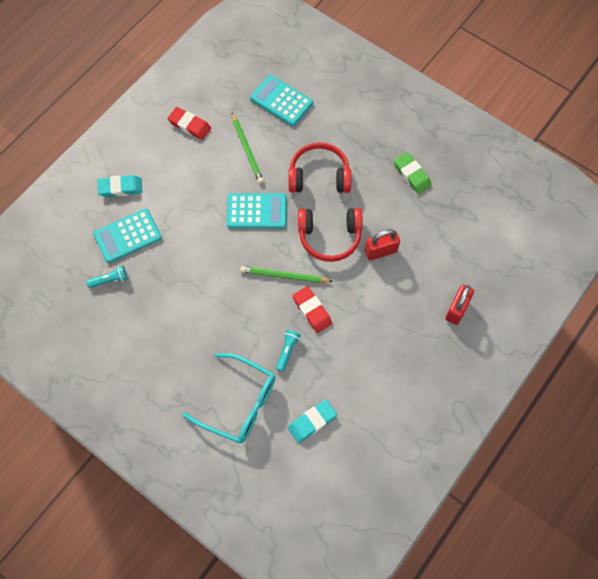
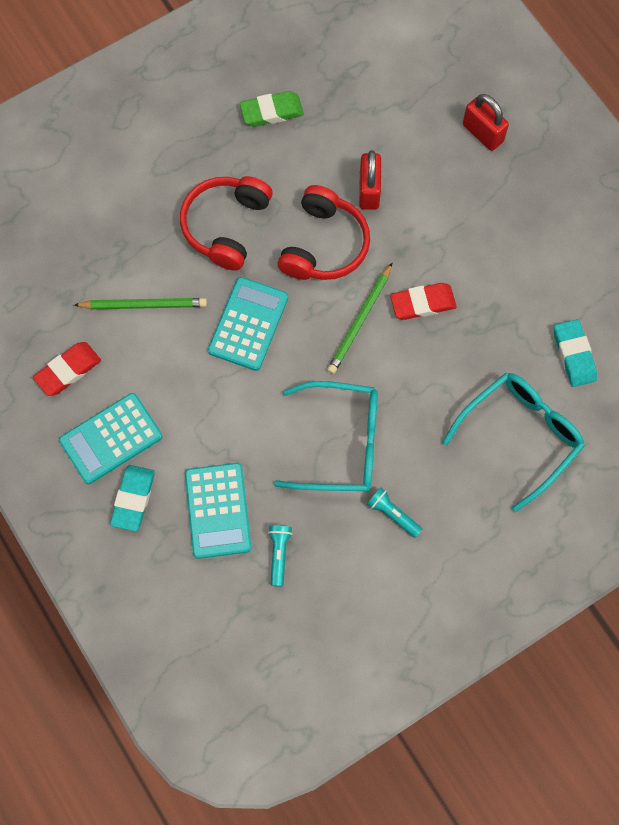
camera: 70 degrees left, 5 degrees up
(195, 292) = (341, 443): none -> turquoise glasses
(281, 101) = (82, 233): turquoise calculator -> turquoise calculator (111, 439)
(287, 351) = (469, 353): turquoise flashlight -> turquoise flashlight (392, 514)

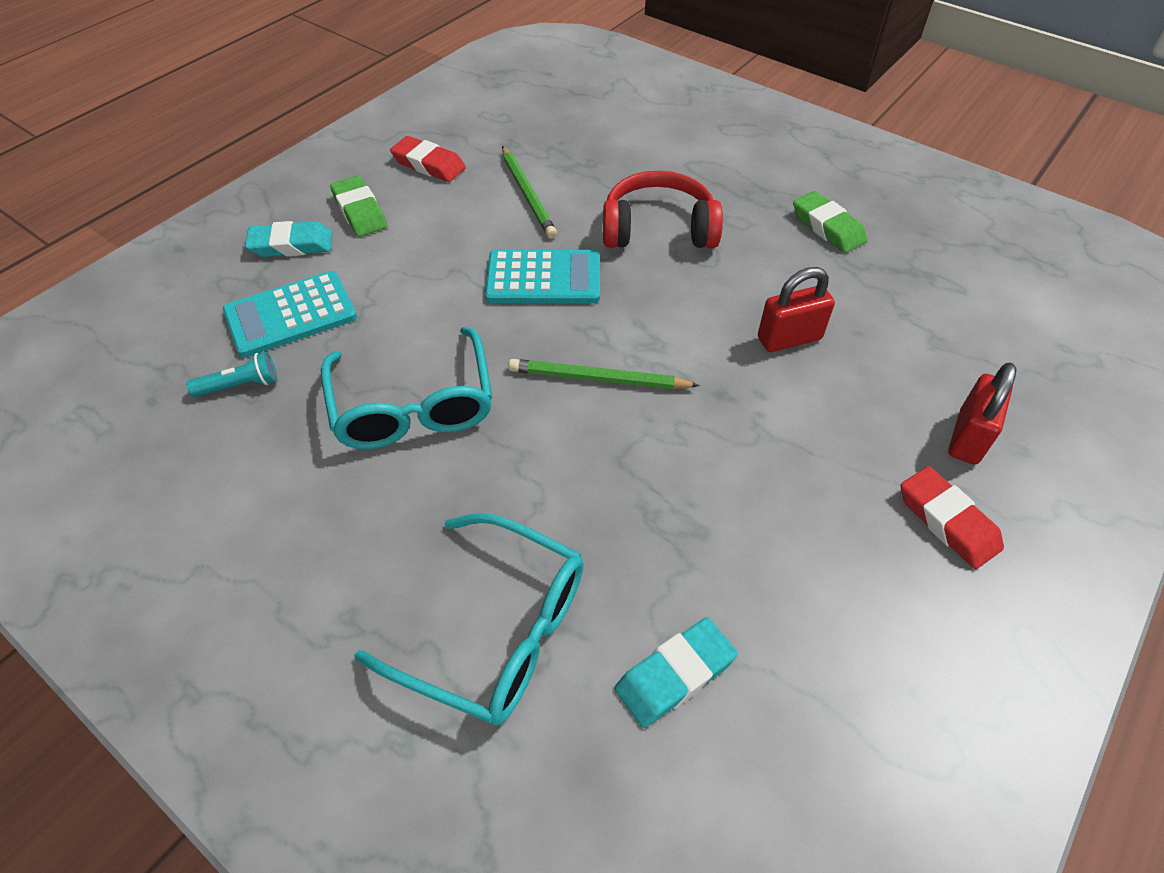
camera: 70 degrees right, 20 degrees down
(111, 439) = (360, 211): turquoise calculator -> green eraser
(324, 245) = (685, 316): red headphones -> none
(392, 514) = (320, 492): turquoise flashlight -> none
(422, 303) = (659, 439): red eraser -> red eraser (947, 521)

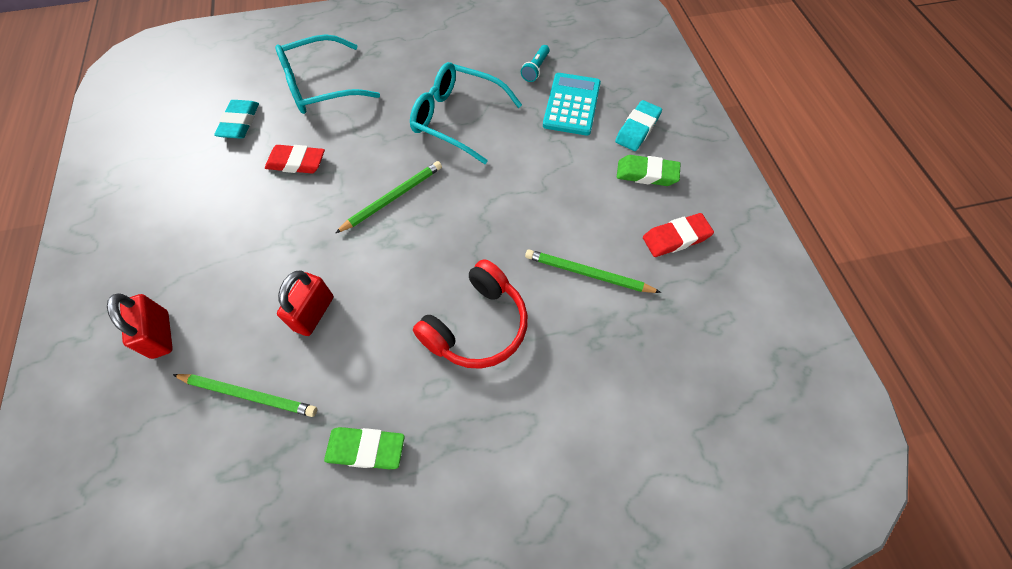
camera: 130 degrees right, 10 degrees up
(543, 278) = (493, 226): turquoise calculator -> none
(901, 322) = (249, 395): none -> green pencil
(947, 521) = (152, 272): red eraser -> red eraser (296, 162)

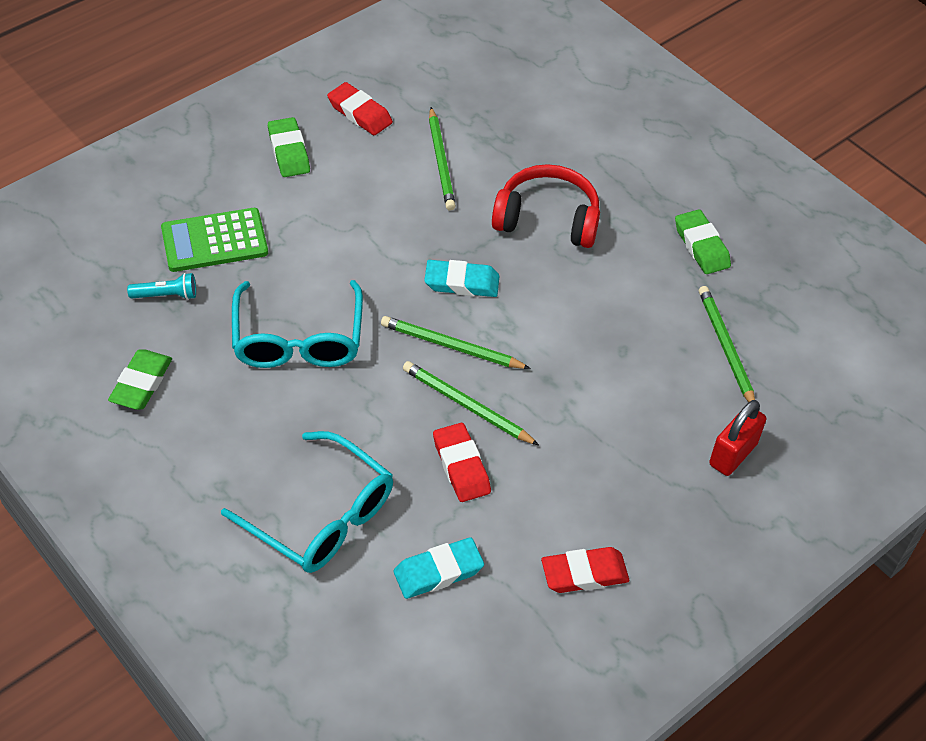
camera: 120 degrees left, 10 degrees down
(170, 191) = (584, 573): none -> red eraser
(314, 313) = (622, 343): red padlock -> none
(338, 185) = (467, 406): none -> green pencil
(472, 41) = (141, 383): none -> green eraser
(571, 104) = (214, 241): turquoise calculator -> green calculator
(637, 129) = (225, 174): turquoise eraser -> turquoise eraser (461, 283)

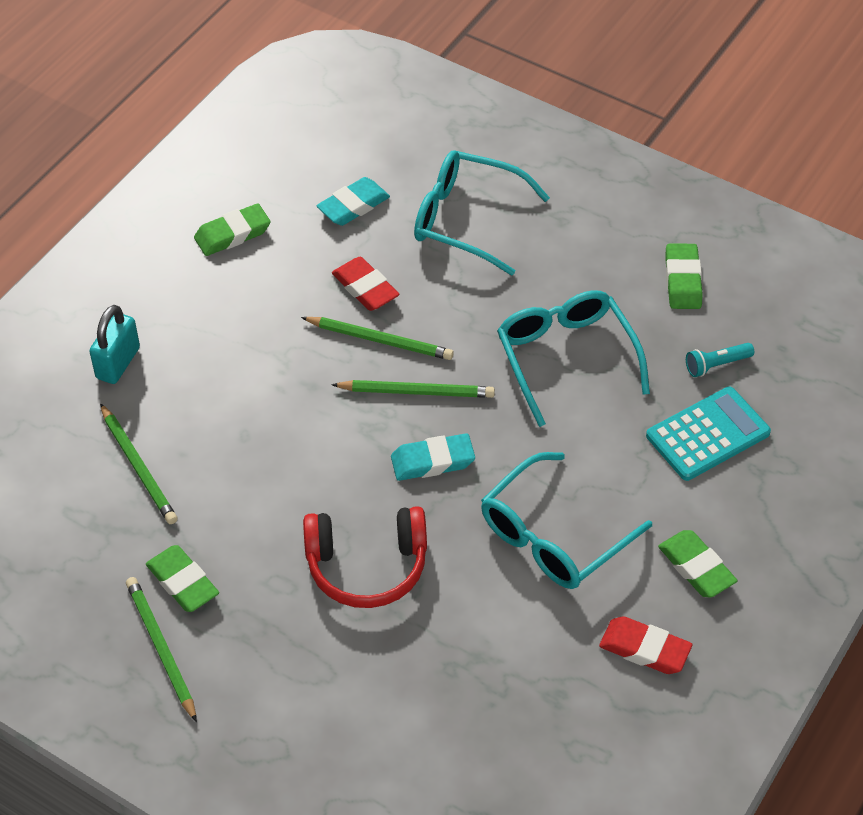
camera: 165 degrees right, 0 degrees up
(214, 241) = (707, 434): green calculator -> turquoise calculator
(388, 200) = (553, 536): none -> turquoise glasses
(441, 162) = (516, 607): green pencil -> green pencil (161, 648)
(584, 573) = (232, 234): red eraser -> green eraser
(733, 454) = (118, 363): red padlock -> turquoise padlock

